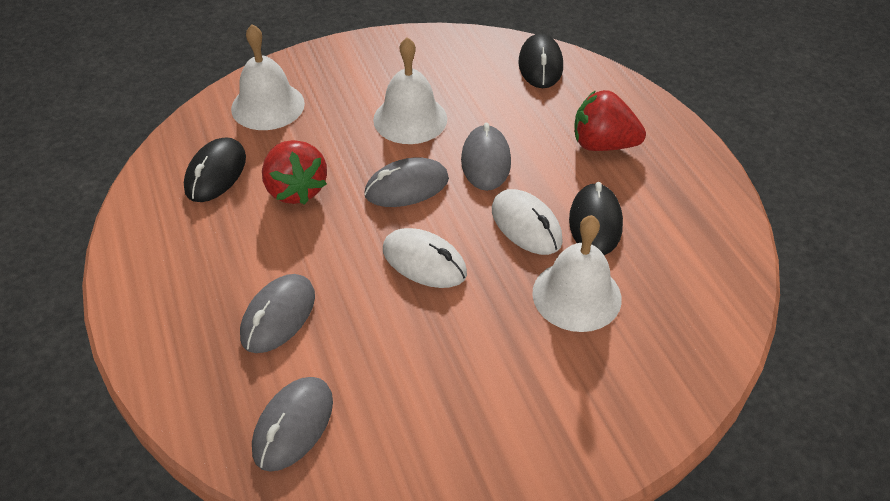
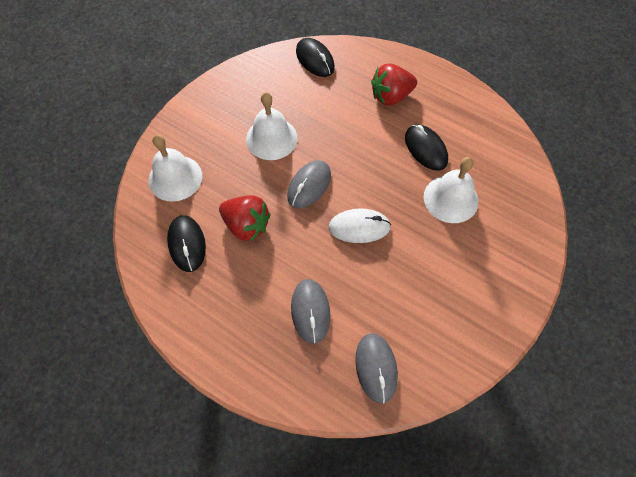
camera: 35 degrees left, 15 degrees up
(486, 161) = (338, 143): grey mouse -> none
(526, 225) = (393, 172): white mouse -> none

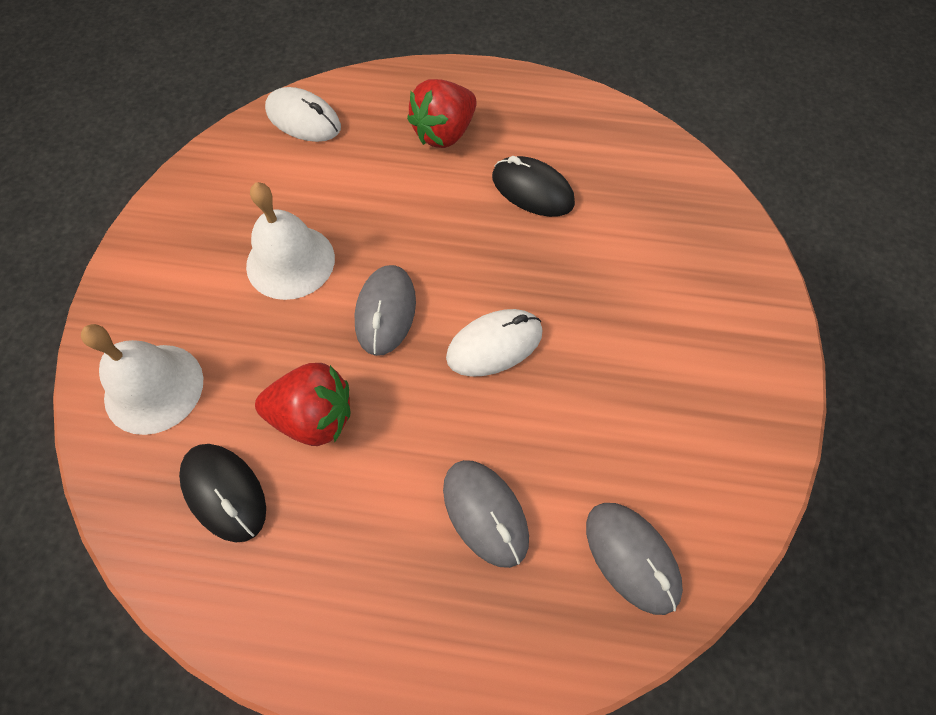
camera: 25 degrees left, 0 degrees up
(315, 60) = (303, 119): black mouse -> white mouse
(451, 199) = (604, 248): white bell -> none

